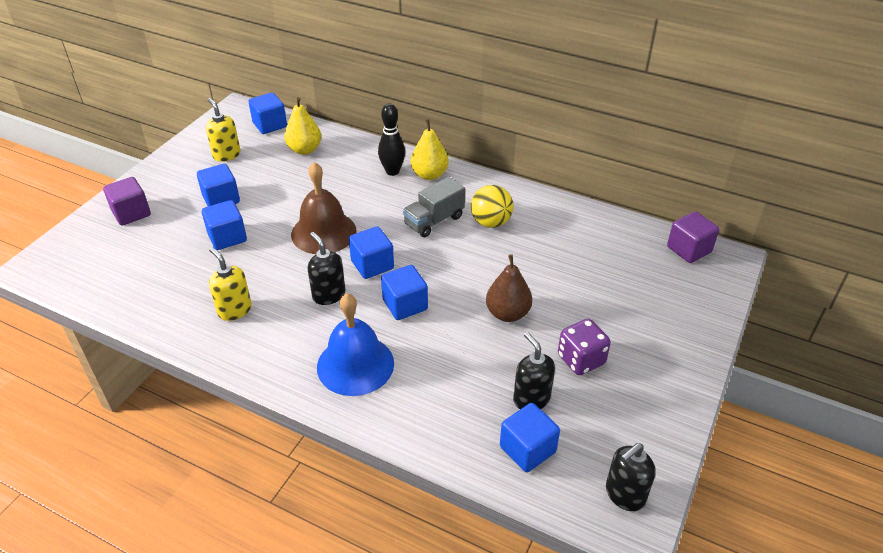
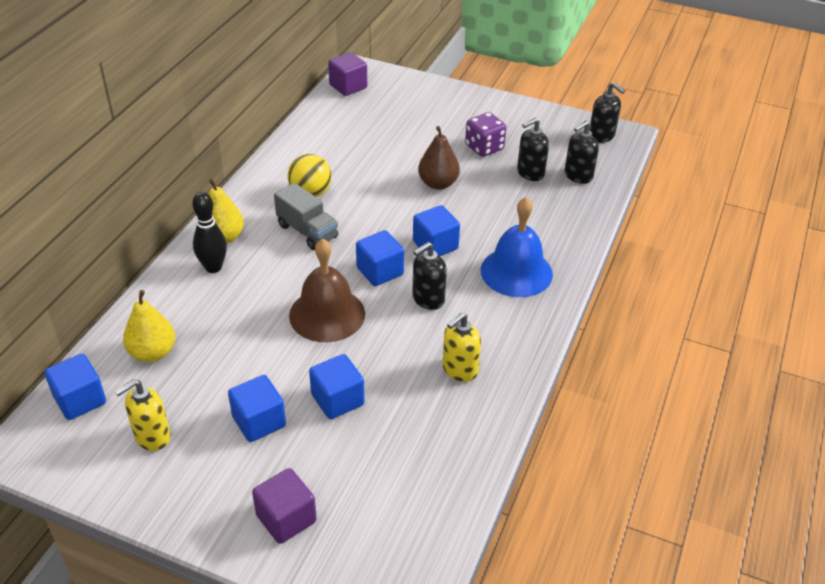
camera: 95 degrees left, 0 degrees up
(527, 449) = (578, 176): blue cube -> black soap dispenser

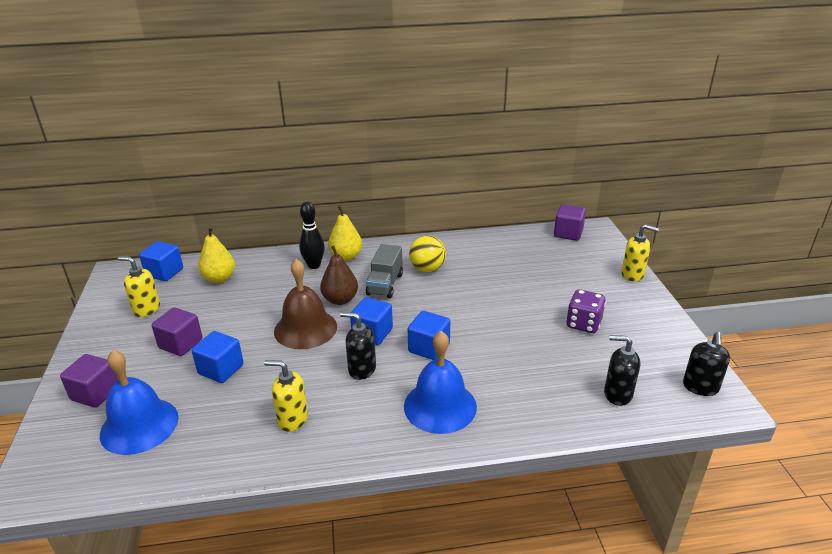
camera: 60 degrees right, 10 degrees down
(259, 421) = (181, 344): blue cube -> purple cube
(376, 489) = (139, 425): none -> blue bell
(438, 184) = (506, 319): brown pear -> brown pear (340, 300)
(446, 89) = (632, 275): none -> yellow soap dispenser
(530, 173) = (583, 363): black soap dispenser -> none

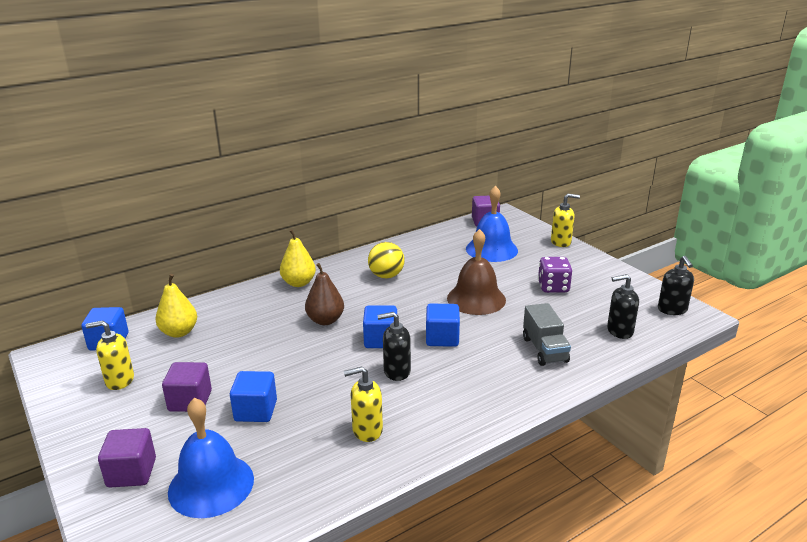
camera: 25 degrees left, 5 degrees down
(305, 328) = (312, 353): brown bell -> brown bell (476, 299)
(314, 265) = (272, 298): black bowling pin -> none
(385, 284) = (357, 297): grey truck -> grey truck (544, 350)
(440, 406) = (490, 380): blue bell -> blue bell (491, 249)

